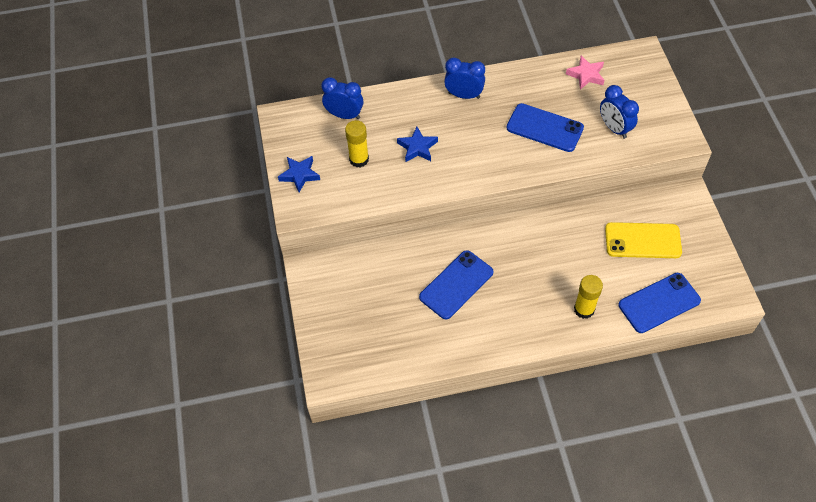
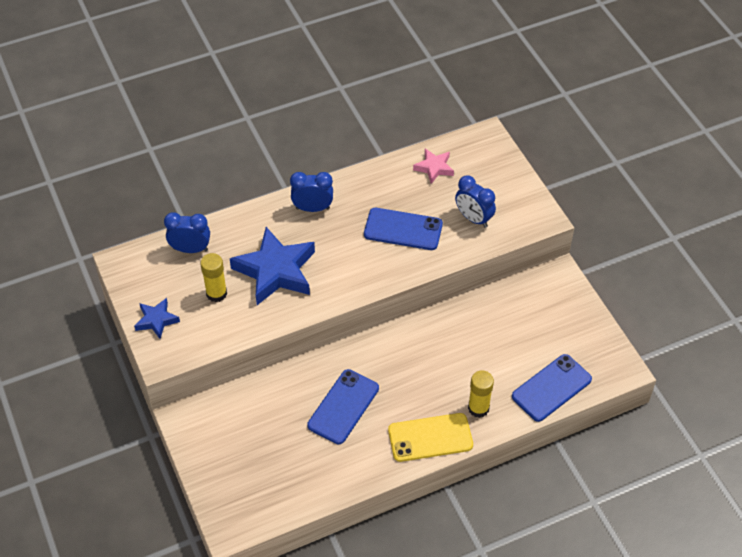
camera: 15 degrees left, 5 degrees down
(417, 147) = (275, 271): blue star -> blue star, size x1.98
(642, 241) = (523, 328): yellow phone -> yellow phone (430, 437)

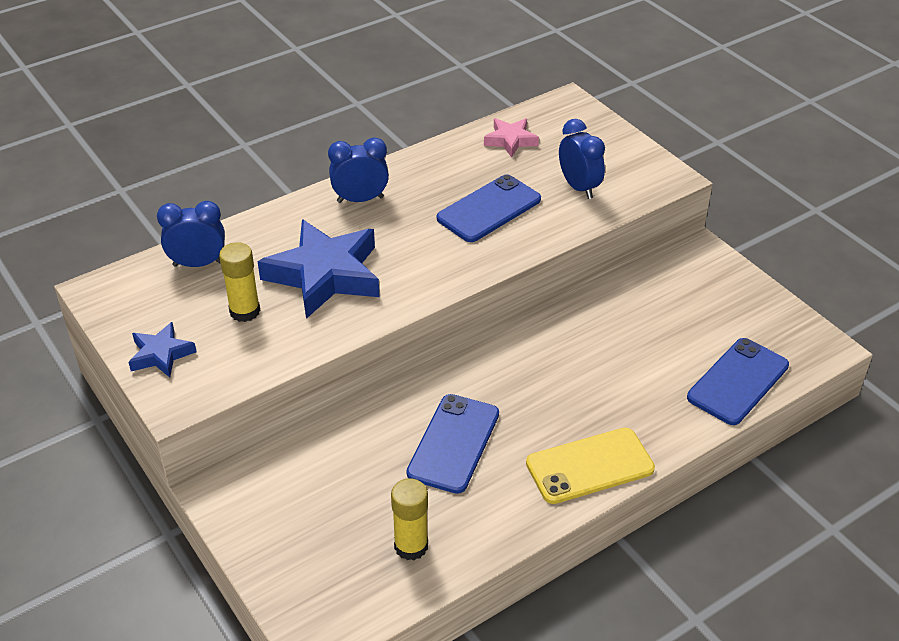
camera: 10 degrees left, 10 degrees down
(403, 229) = (489, 209): blue phone -> blue phone turned 45 degrees counterclockwise
(473, 218) = (579, 187): blue clock -> blue clock turned 150 degrees counterclockwise
(478, 408) = (646, 419): yellow glue stick -> yellow glue stick (411, 546)

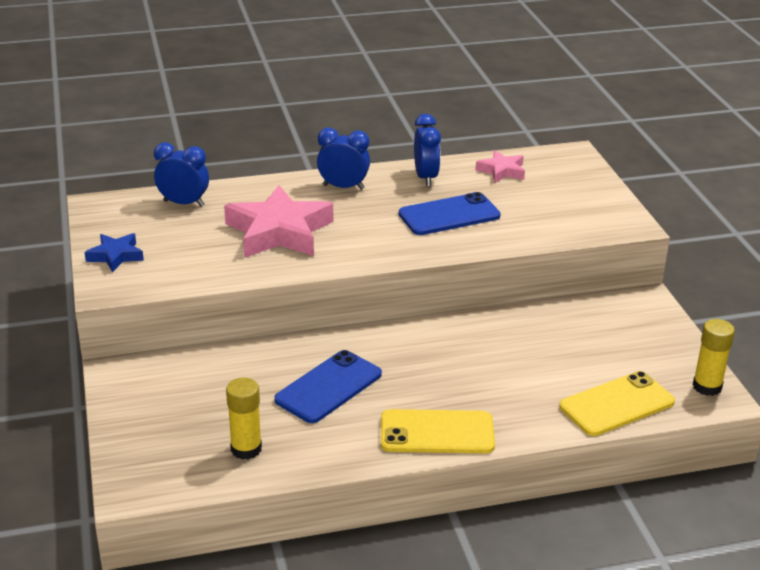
camera: 20 degrees right, 10 degrees down
(245, 311) = (199, 242): yellow glue stick -> yellow glue stick (707, 387)
(325, 275) = (279, 231): blue star -> pink star
(579, 187) = (540, 215): blue clock -> blue clock (426, 178)
(738, 381) = (616, 404): blue phone -> yellow phone

